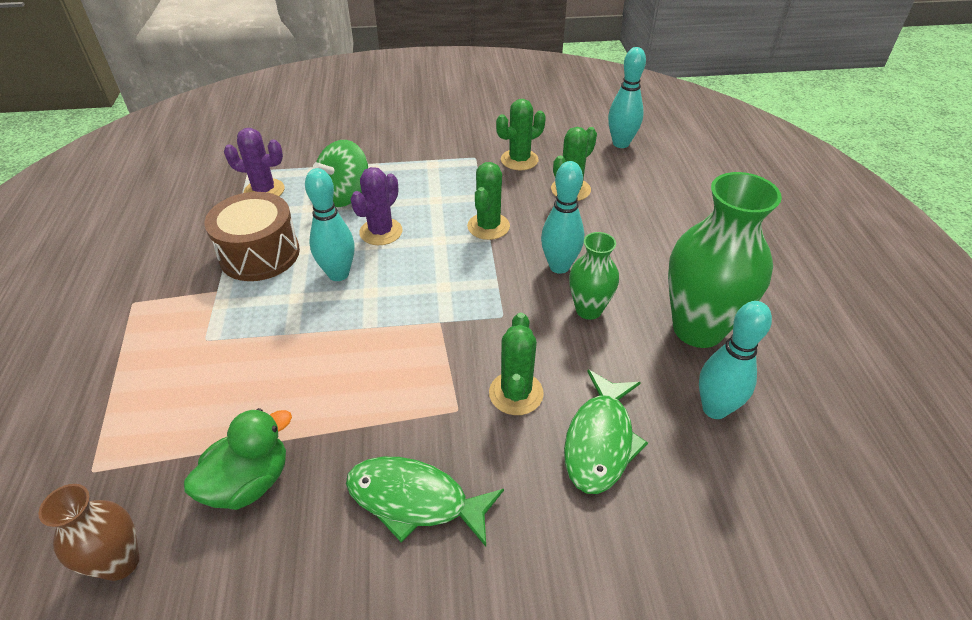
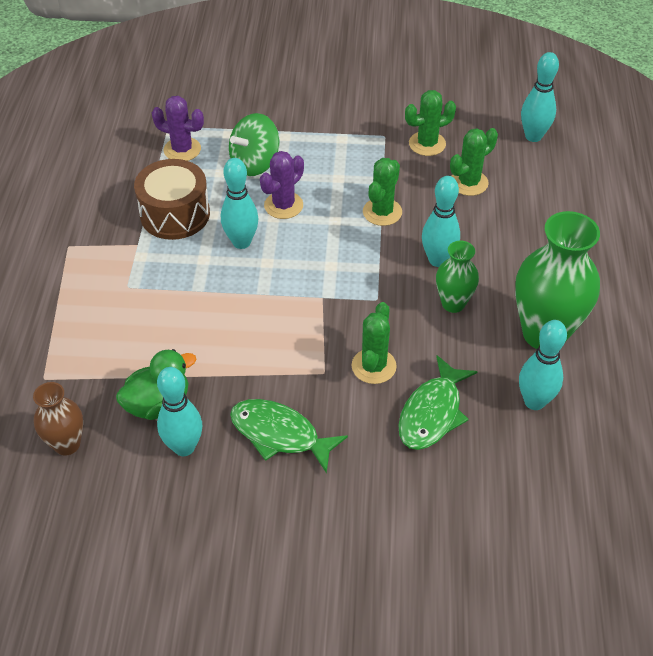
camera: 10 degrees right, 5 degrees up
(287, 539) = (184, 447): none -> turquoise bowling pin

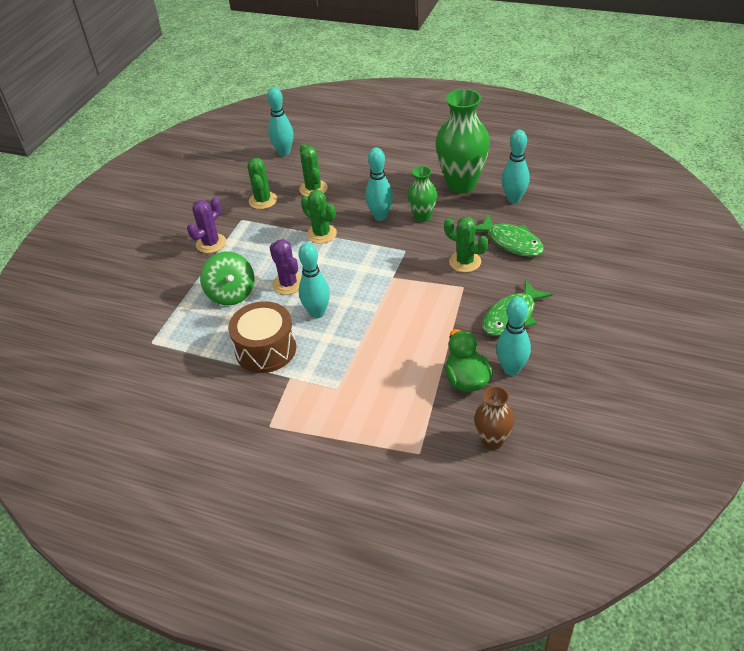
camera: 70 degrees left, 5 degrees down
(182, 149) = (188, 336): purple cactus -> purple cactus (211, 243)

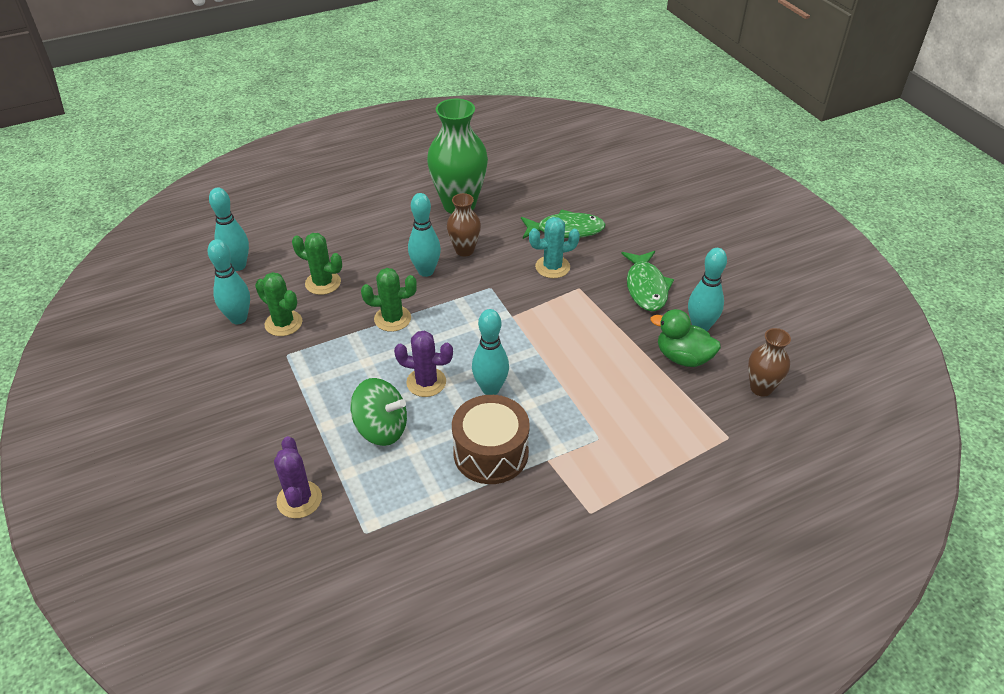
camera: 50 degrees left, 0 degrees up
(211, 243) = (286, 397): purple cactus -> purple cactus (299, 500)
(422, 216) = (464, 250): green vase -> brown vase
(465, 262) = (552, 267): green cactus -> turquoise cactus
(513, 199) = (519, 194): turquoise bowling pin -> turquoise bowling pin (238, 318)

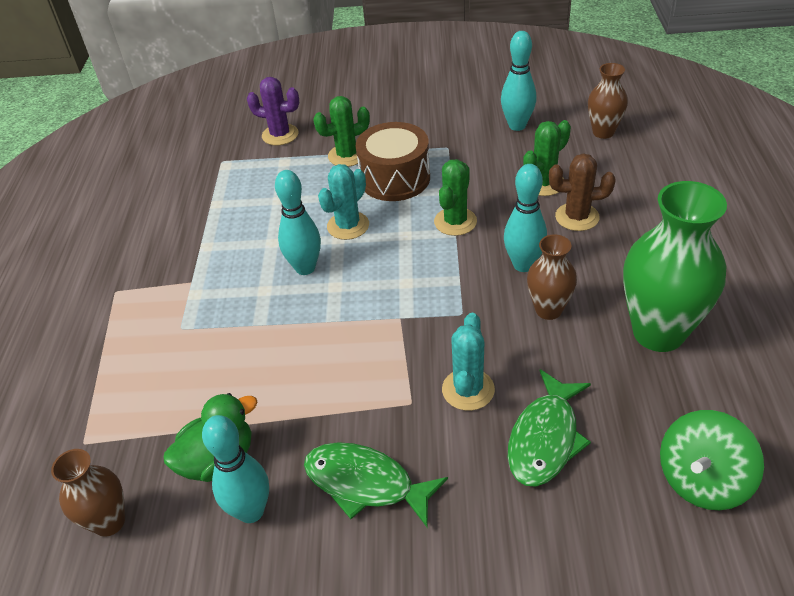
camera: 120 degrees right, 0 degrees up
(238, 266) = (603, 132): turquoise bowling pin -> brown vase
(283, 323) = (493, 150): green cactus -> green cactus (347, 155)
(360, 257) = (577, 217): none -> brown cactus
(381, 428) = (314, 187): green spinning top -> green spinning top (702, 480)
(426, 382) = (348, 226): purple cactus -> turquoise cactus
(491, 453) = (231, 246): brown drum -> brown drum (395, 178)

